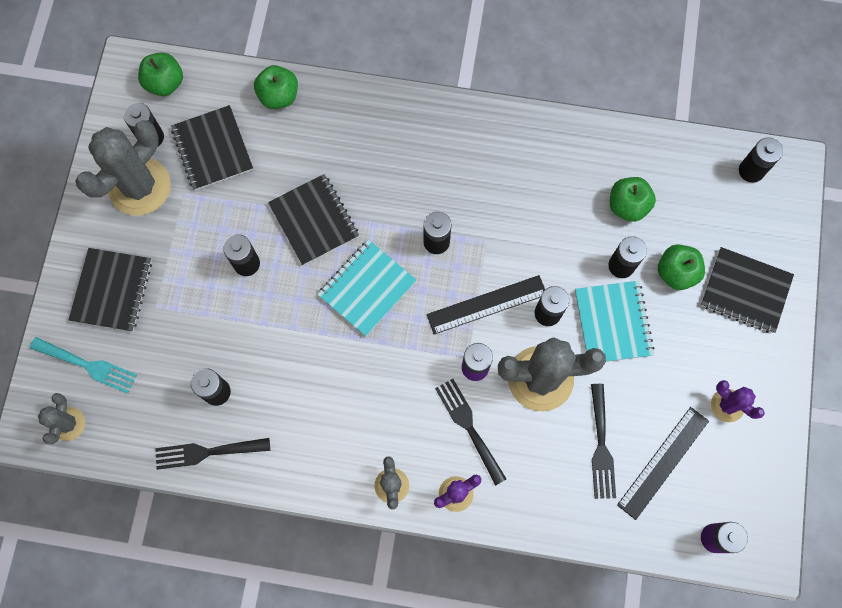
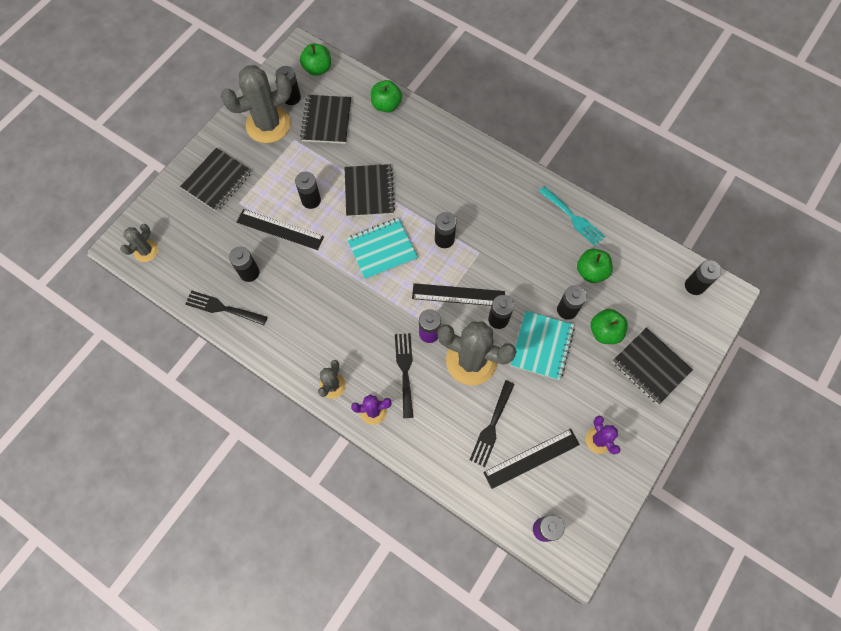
camera: 25 degrees right, 5 degrees down
(88, 365) = (177, 220): turquoise fork -> turquoise fork (573, 218)
(227, 319) = (280, 229): none -> black ruler

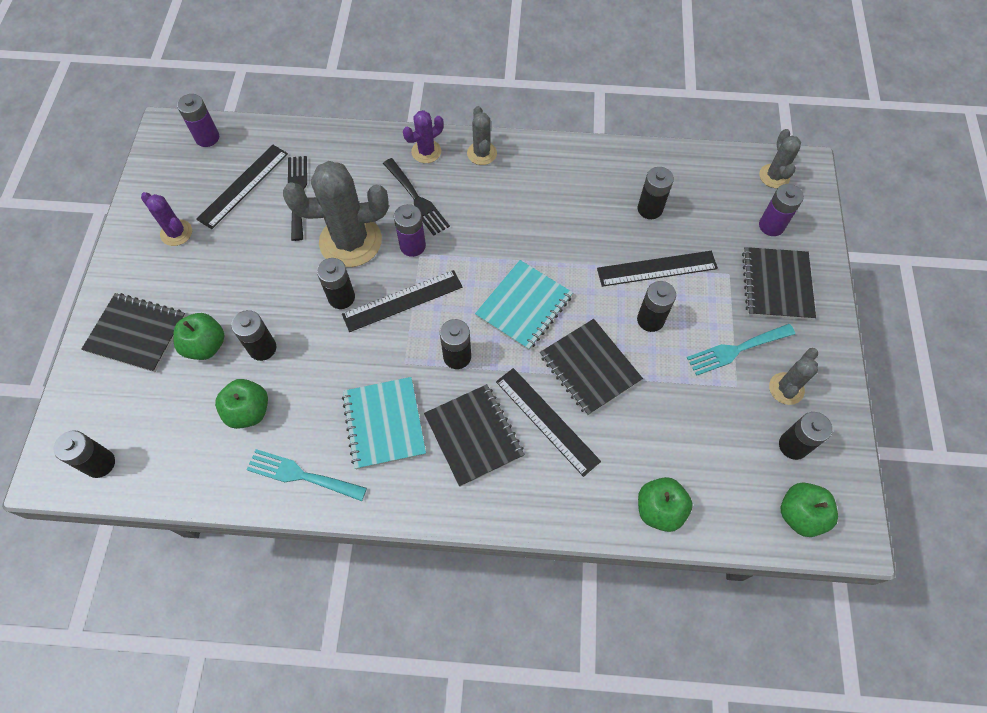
camera: 150 degrees right, 5 degrees down
(183, 218) = (771, 226): none -> purple battery
(223, 308) = (646, 165): black fork -> none
(268, 124) = (786, 388): grey cactus -> grey cactus, size x0.51
(276, 158) = (736, 350): none -> turquoise fork
(326, 120) = (719, 437): black notebook -> black notebook (474, 435)
(414, 176) = (547, 420): none -> black ruler
(542, 346) = (276, 294): turquoise notebook -> turquoise notebook (384, 424)

